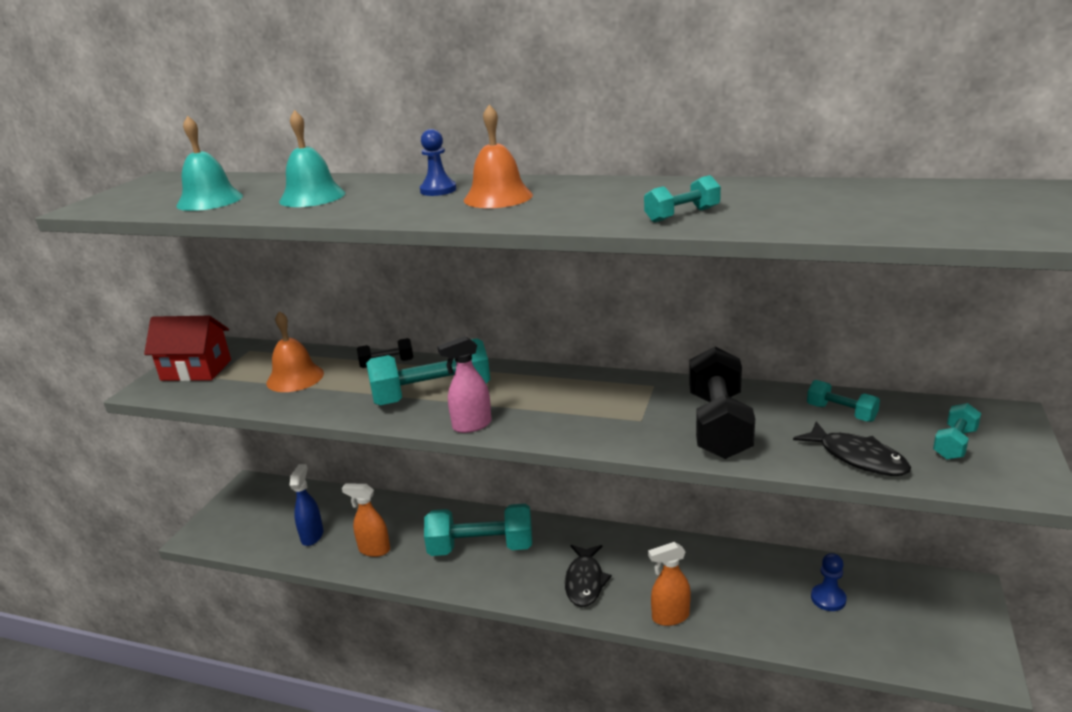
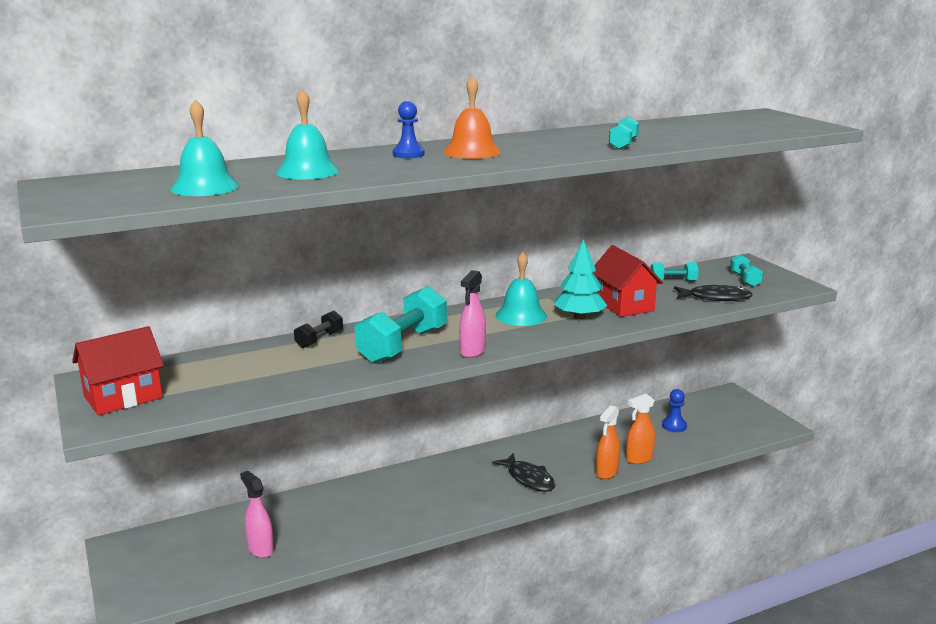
camera: 45 degrees left, 5 degrees down
(295, 378) = (251, 371): orange bell -> none
(312, 536) = (260, 549): blue spray bottle -> pink spray bottle
(374, 550) = (336, 532): orange spray bottle -> orange spray bottle (638, 459)
(481, 548) = (425, 493): turquoise dumbbell -> none
(588, 399) = (521, 315): none -> turquoise bell
(642, 423) = (579, 317): none -> turquoise tree
(719, 425) = (623, 305): black dumbbell -> red house

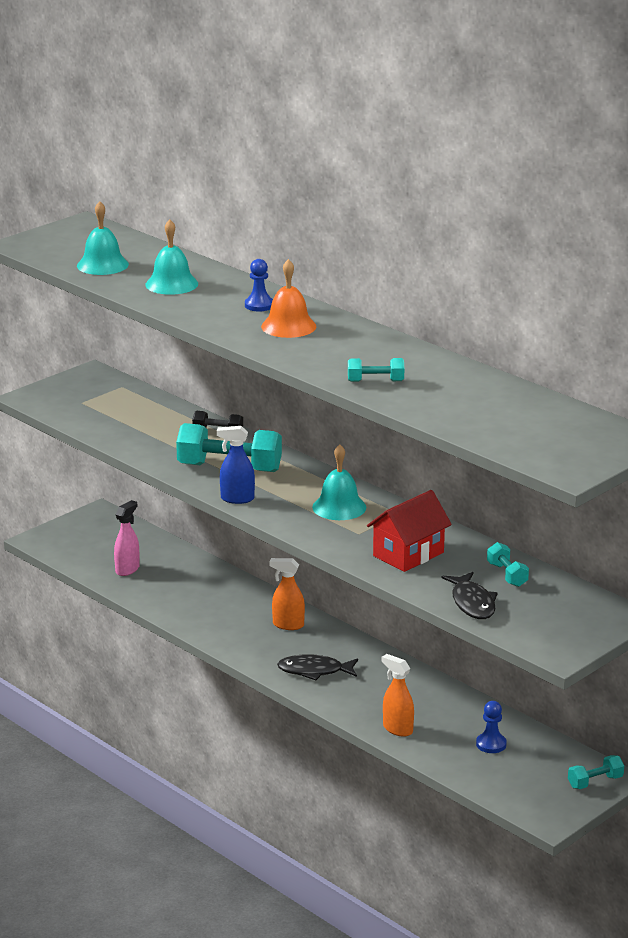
camera: 70 degrees right, 5 degrees up
(123, 397) = (72, 392): red house -> none
(472, 352) = (237, 499): pink spray bottle -> blue spray bottle
(528, 479) = (314, 671): black fish -> black fish turned 60 degrees clockwise
(579, 317) = (357, 535): turquoise tree -> none
(606, 472) = (356, 713): orange spray bottle -> orange spray bottle (288, 625)
(745, 279) = (552, 617): turquoise dumbbell -> turquoise dumbbell (595, 782)

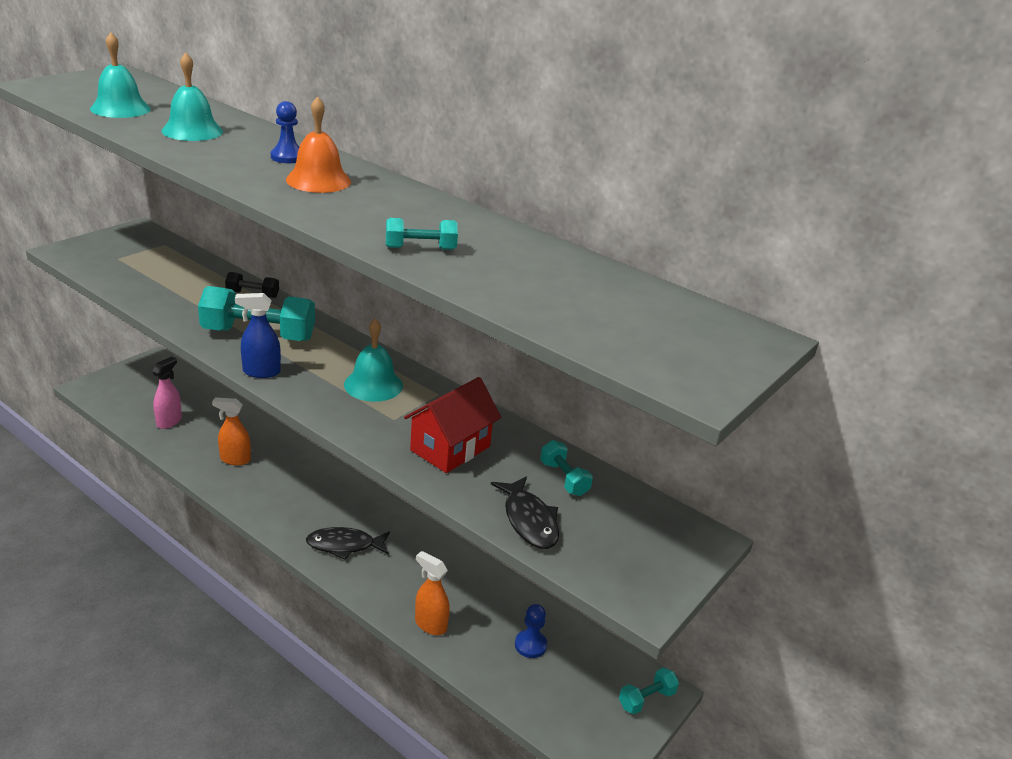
camera: 10 degrees left, 5 degrees up
(288, 625) = (321, 488): orange spray bottle -> orange spray bottle (235, 459)

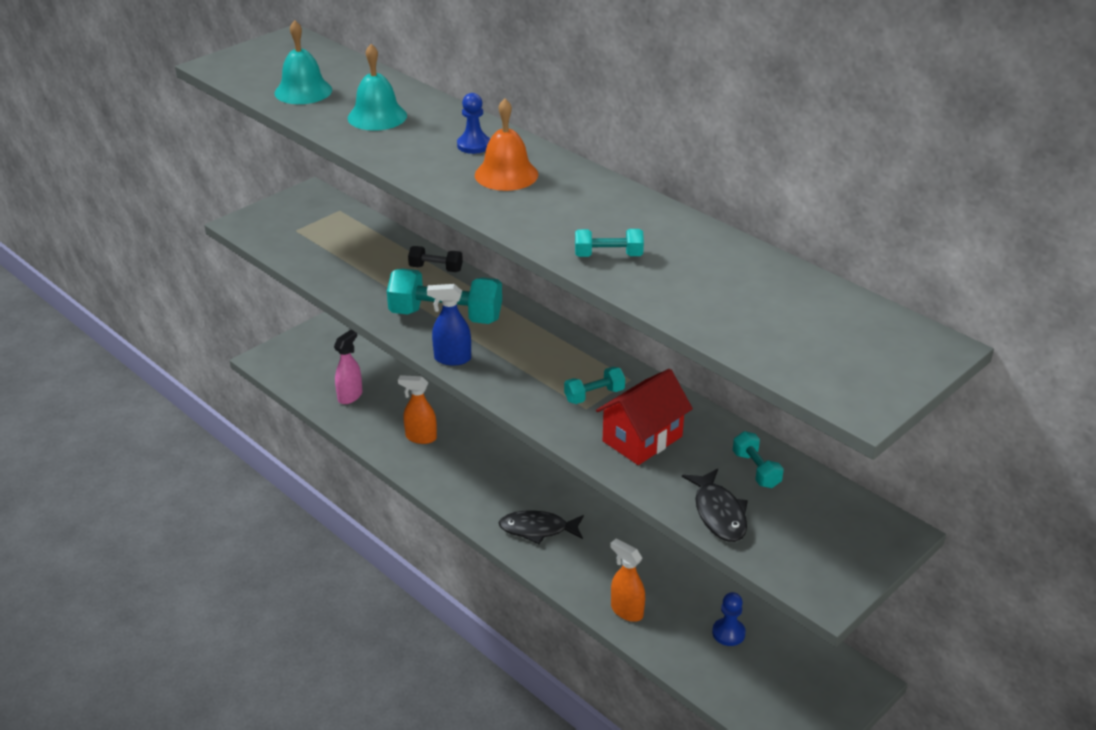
camera: 10 degrees right, 5 degrees up
(373, 385) = (564, 370): turquoise bell -> none
(646, 699) = (846, 689): turquoise dumbbell -> turquoise dumbbell (594, 395)

